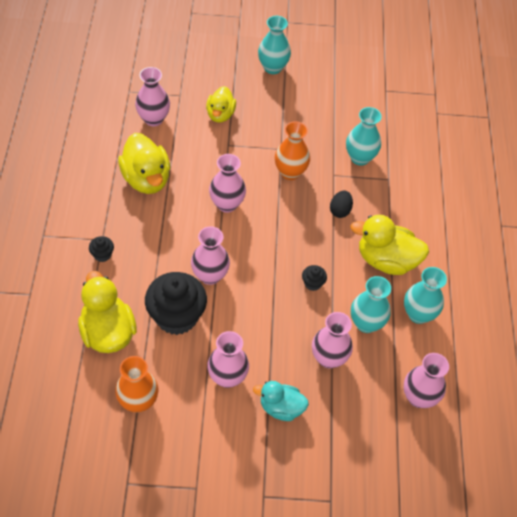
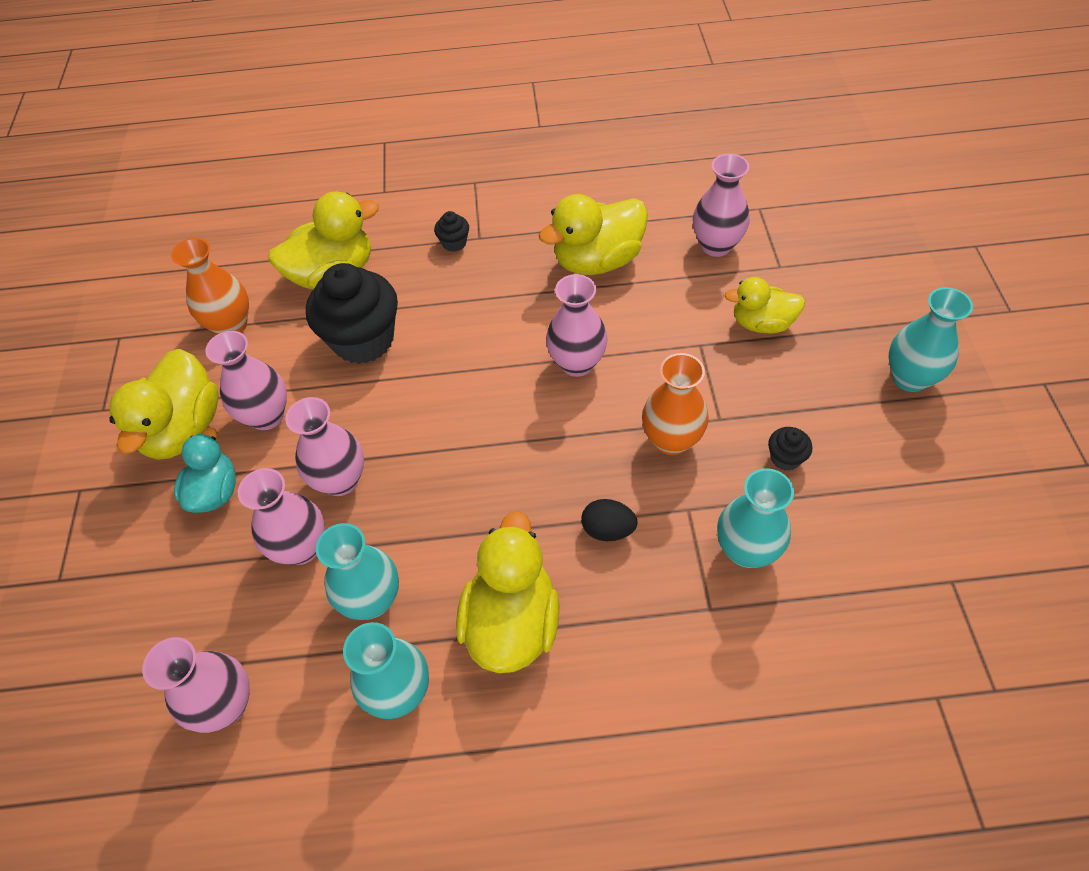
camera: 90 degrees right, 0 degrees up
(210, 275) = (438, 365): pink vase -> pink vase (340, 480)
(226, 430) = (184, 429): none -> yellow duck
(313, 283) = (443, 505): black cupcake -> black cupcake (785, 458)

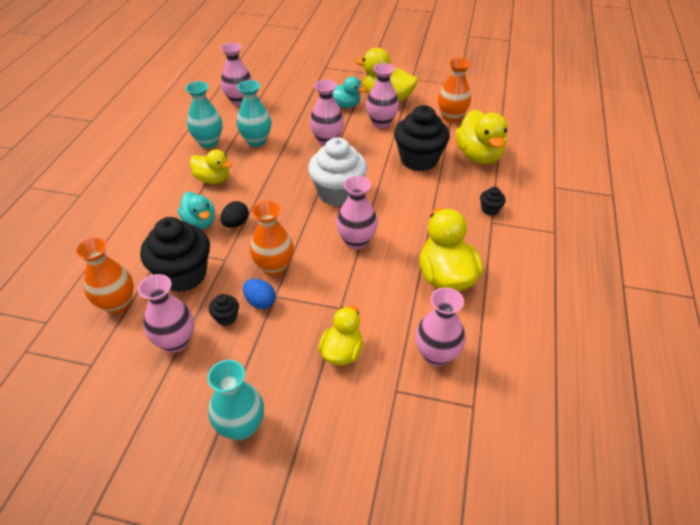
camera: 105 degrees right, 10 degrees down
(301, 547) = (297, 125): pink vase -> pink vase (175, 341)
(481, 417) = (338, 193): none -> white cupcake
(512, 622) = (213, 179): yellow duck -> yellow duck, size x0.63
(628, 586) = (200, 222): none -> turquoise duck
(739, 431) = (260, 302): none -> blue egg
(746, 550) = (183, 275): turquoise vase -> black cupcake
(846, 611) = (117, 304): none -> orange vase

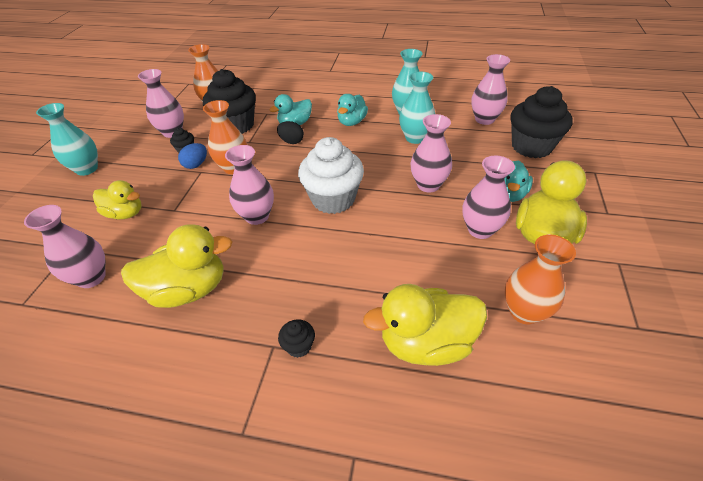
camera: 90 degrees right, 0 degrees up
(213, 179) = (352, 122): yellow duck -> turquoise duck
(419, 160) = (404, 268): black cupcake -> black cupcake (531, 146)

